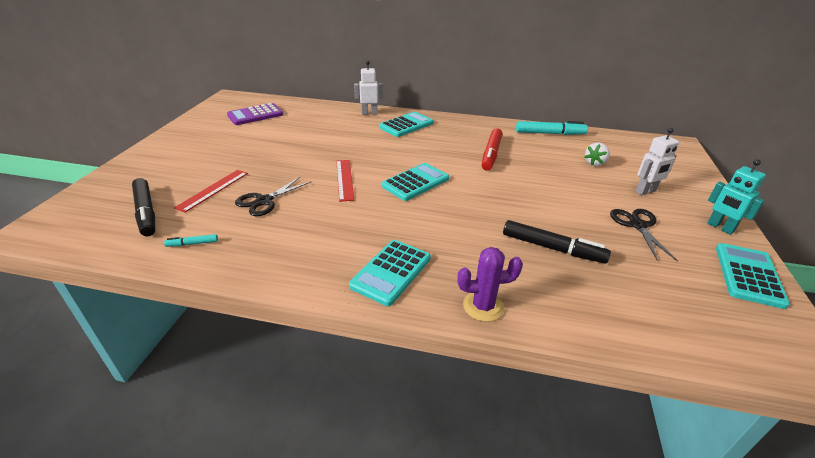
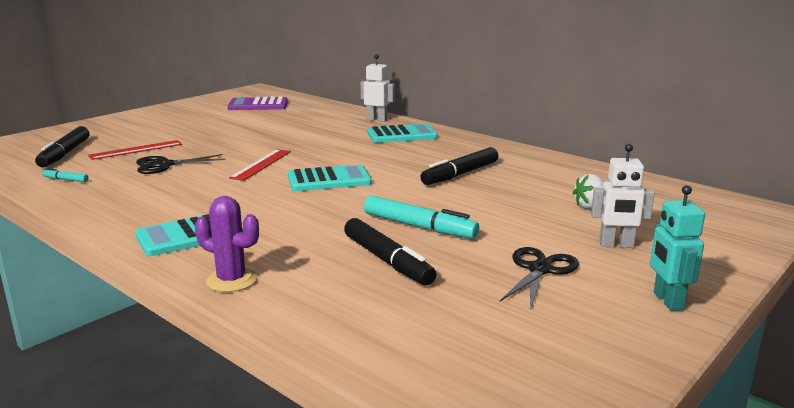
camera: 30 degrees right, 15 degrees down
(491, 154) = (460, 174): red marker -> black marker
(550, 133) = (578, 170): turquoise marker -> turquoise marker (419, 227)
(748, 275) = (617, 351): turquoise calculator -> none

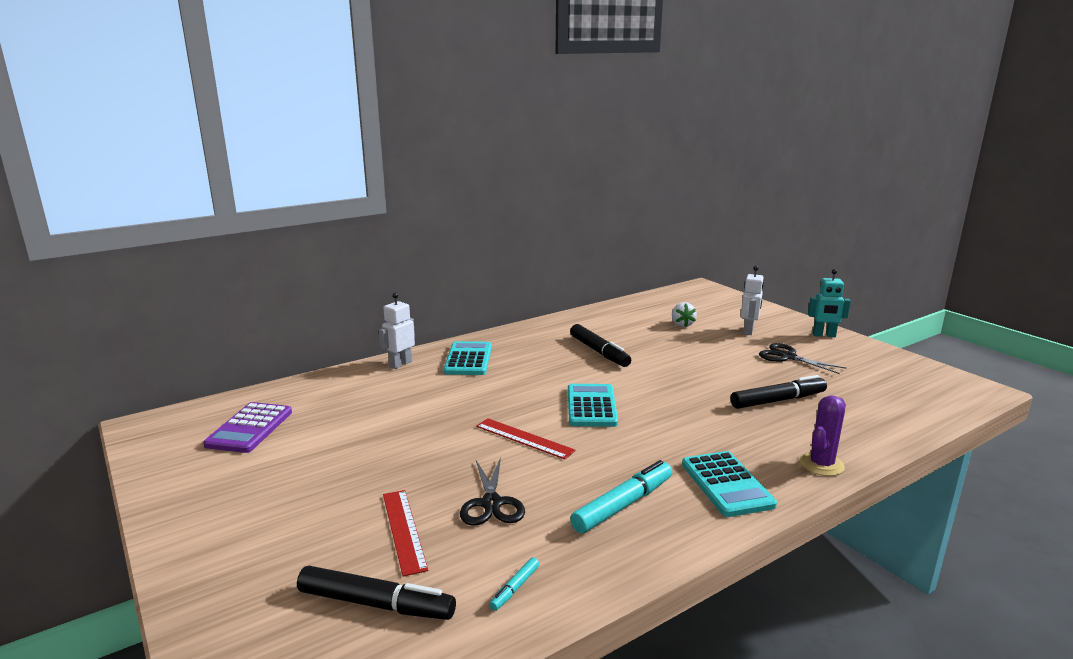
camera: 75 degrees left, 0 degrees up
(419, 227) = (713, 382): turquoise marker -> turquoise marker (623, 505)

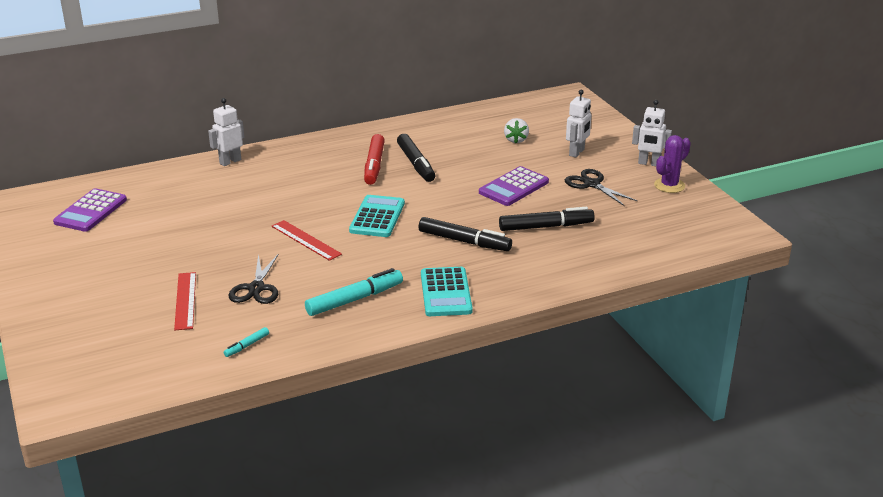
camera: 10 degrees right, 10 degrees up
(376, 604) = (151, 345): black marker -> black marker (464, 241)
(468, 359) = (292, 162): turquoise calculator -> none
(557, 356) = (374, 165): none -> red marker
(713, 366) = (514, 187): none -> purple calculator
(821, 464) = (536, 285): purple cactus -> purple cactus (669, 185)
(824, 335) = (649, 163): turquoise robot -> white robot

